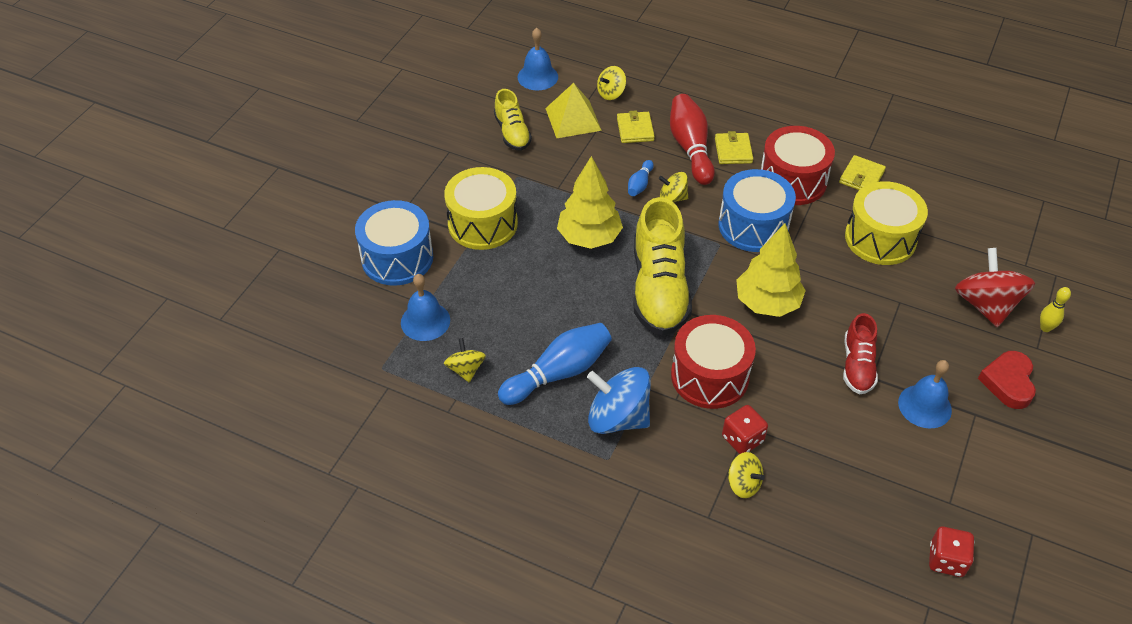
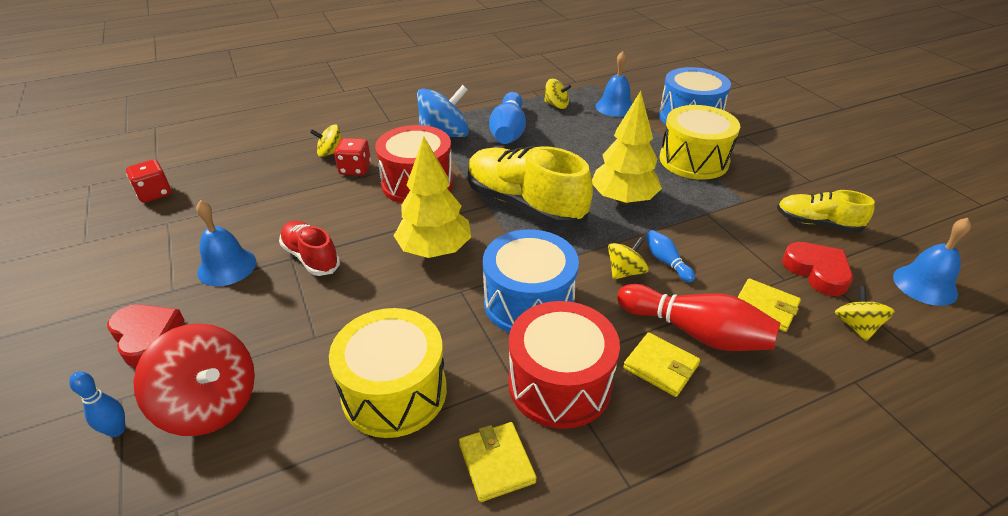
camera: 130 degrees right, 10 degrees down
(573, 119) = (817, 272): yellow pyramid -> red heart
(1045, 328) = (117, 430): yellow bowling pin -> blue bowling pin

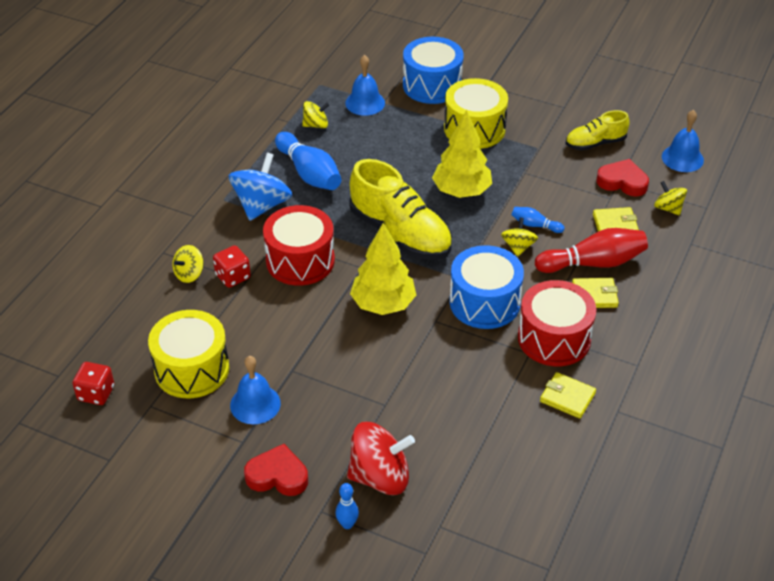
camera: 40 degrees left, 5 degrees up
(311, 257) = (305, 361): red shoe -> none
(394, 392) = (473, 401): yellow drum -> yellow drum (192, 369)
(525, 204) = (400, 233): yellow shoe -> yellow shoe turned 135 degrees counterclockwise

